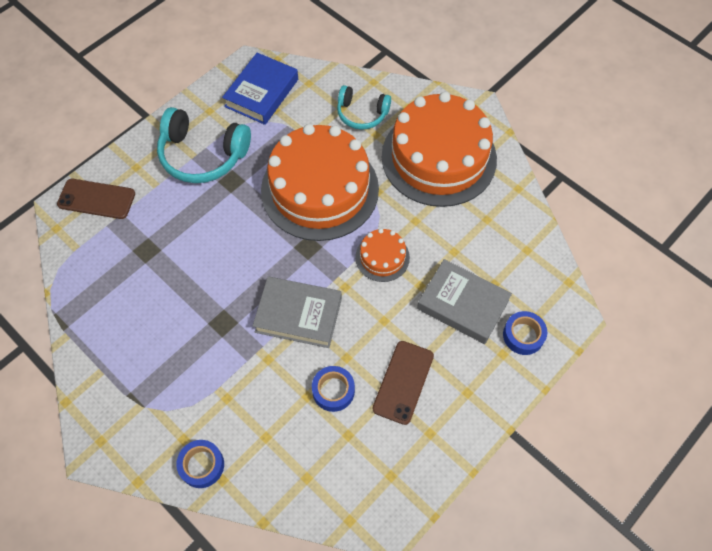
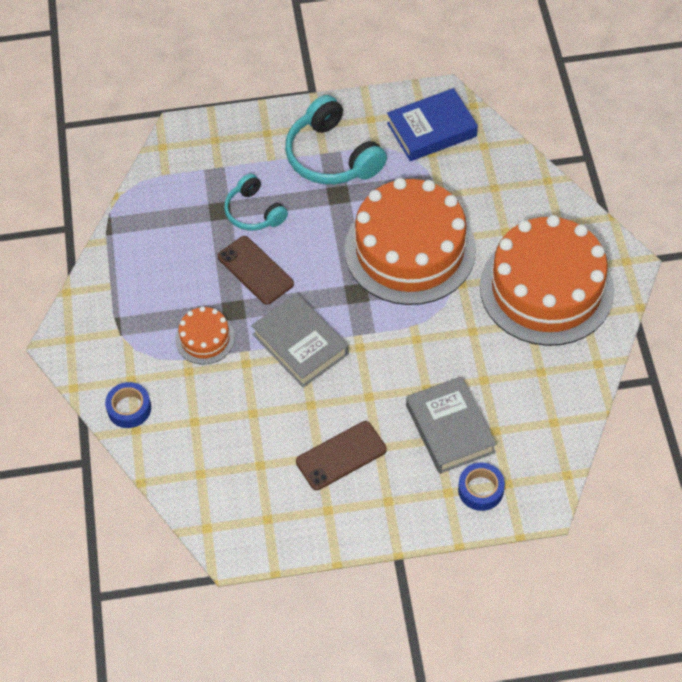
camera: 40 degrees right, 5 degrees down
(96, 199) = (213, 141): brown phone -> brown phone (255, 270)
(333, 391) = (277, 423): blue tape -> none
(362, 114) = (509, 204): turquoise headphones -> turquoise headphones (254, 212)
(382, 257) = (414, 343): orange cake -> orange cake (205, 338)

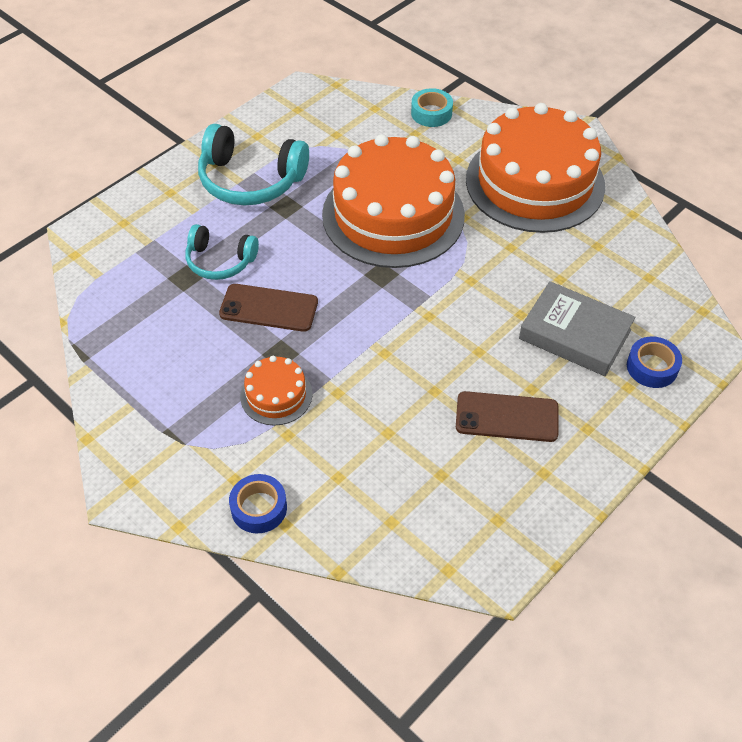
camera: 40 degrees left, 5 degrees down
(300, 344) = (373, 345): grey book -> none
(341, 456) = (507, 417): brown phone -> brown phone turned 75 degrees clockwise
(431, 130) = (319, 118): blue book -> none
(524, 177) = (431, 113): none -> turquoise tape

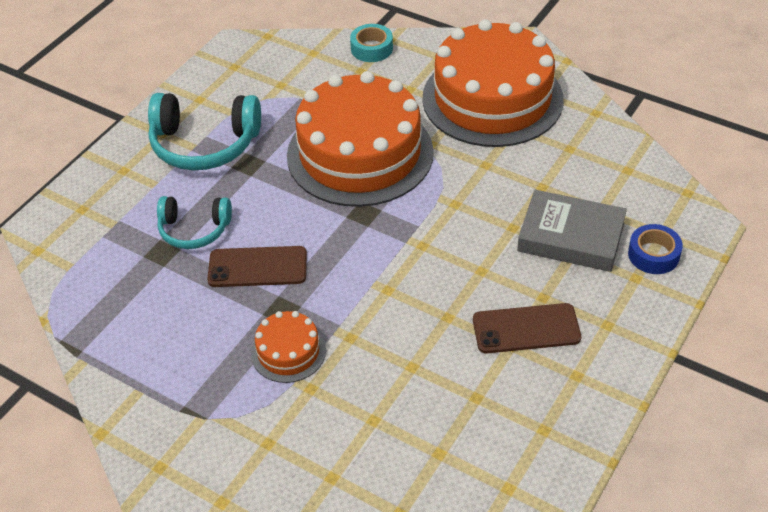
camera: 10 degrees left, 5 degrees down
(259, 508) = (300, 467): blue tape -> none

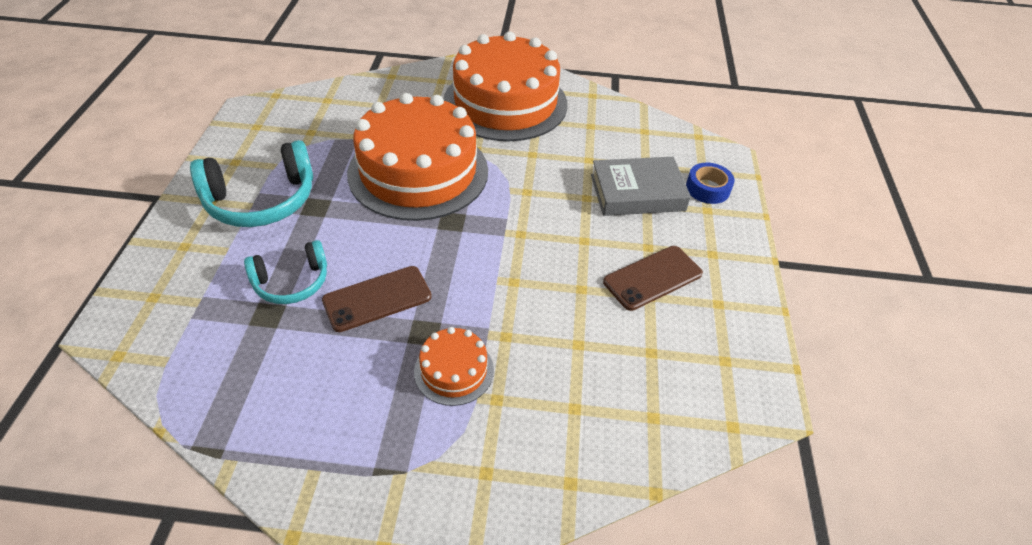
camera: 30 degrees left, 0 degrees up
(371, 48) = (379, 86): turquoise tape -> none

